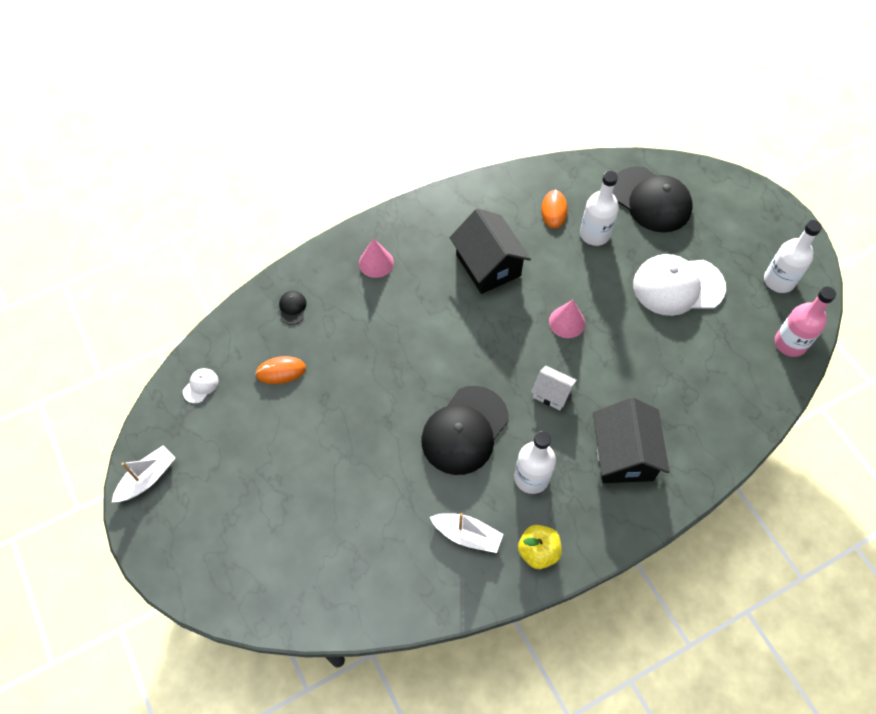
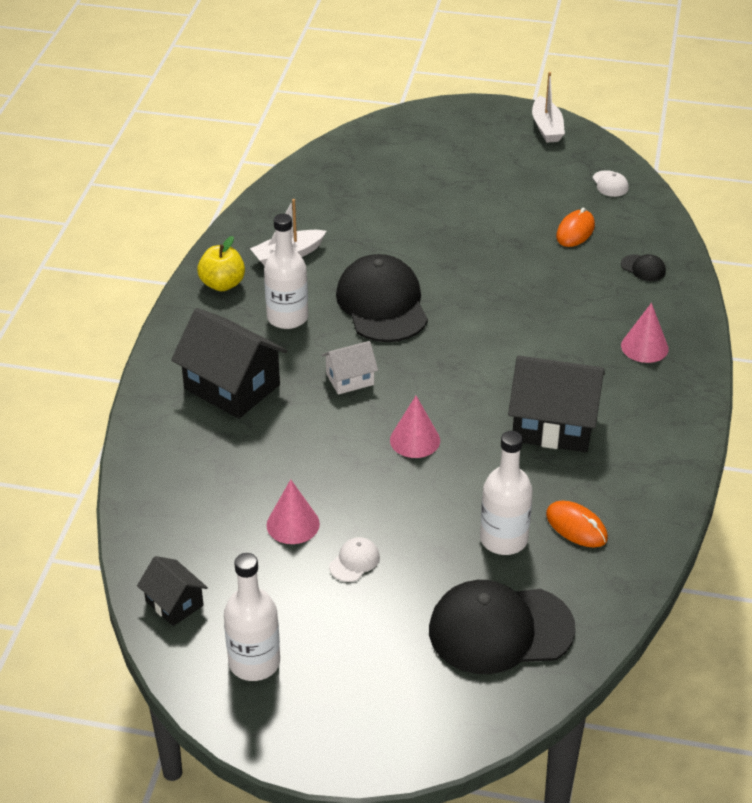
camera: 130 degrees right, 20 degrees down
(678, 286) = (354, 561): white cap -> white cap, size x0.40
(686, 332) = (293, 524): none -> pink cone
(790, 343) = (174, 603): pink bottle -> black house

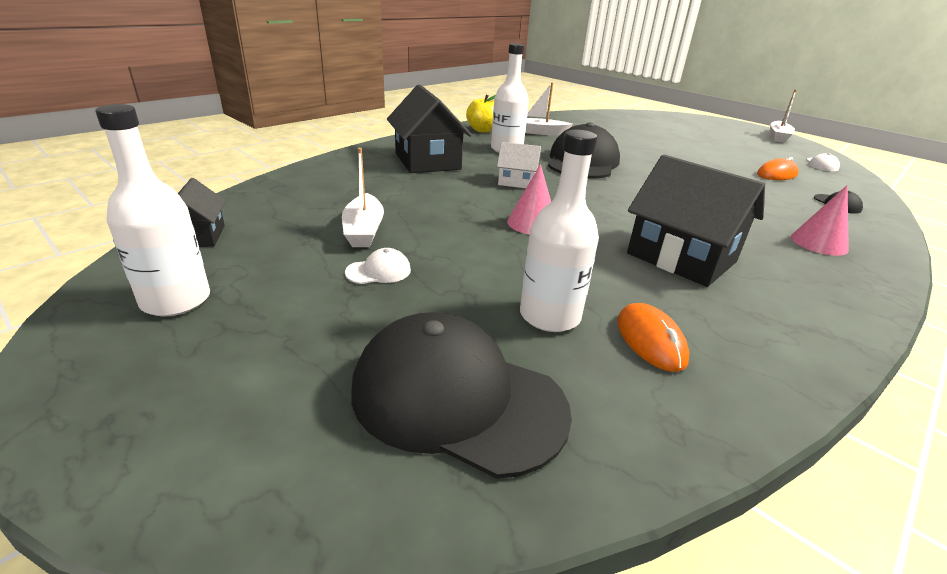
camera: 30 degrees right, 10 degrees down
(293, 524) = (364, 230): pink cone -> white boat

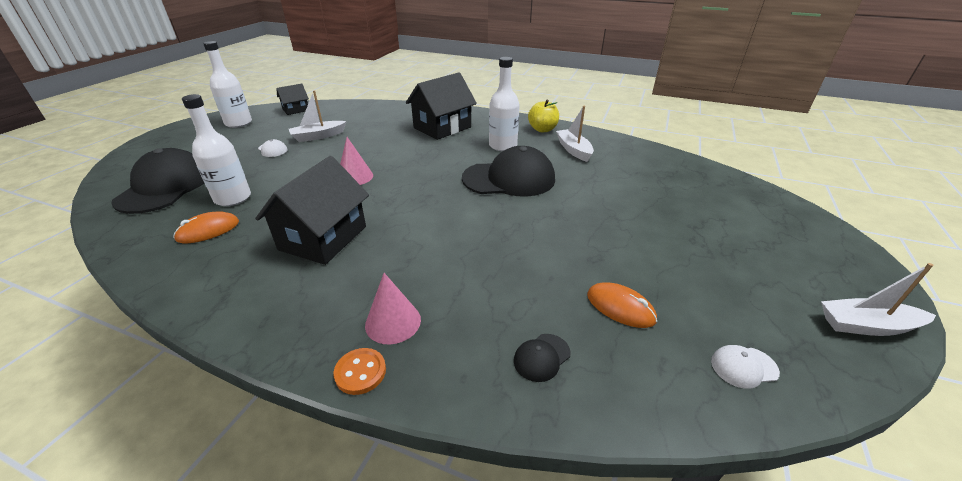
camera: 70 degrees right, 5 degrees up
(516, 182) = (430, 160): white house -> none
(886, 263) = (360, 372): none -> orange button

